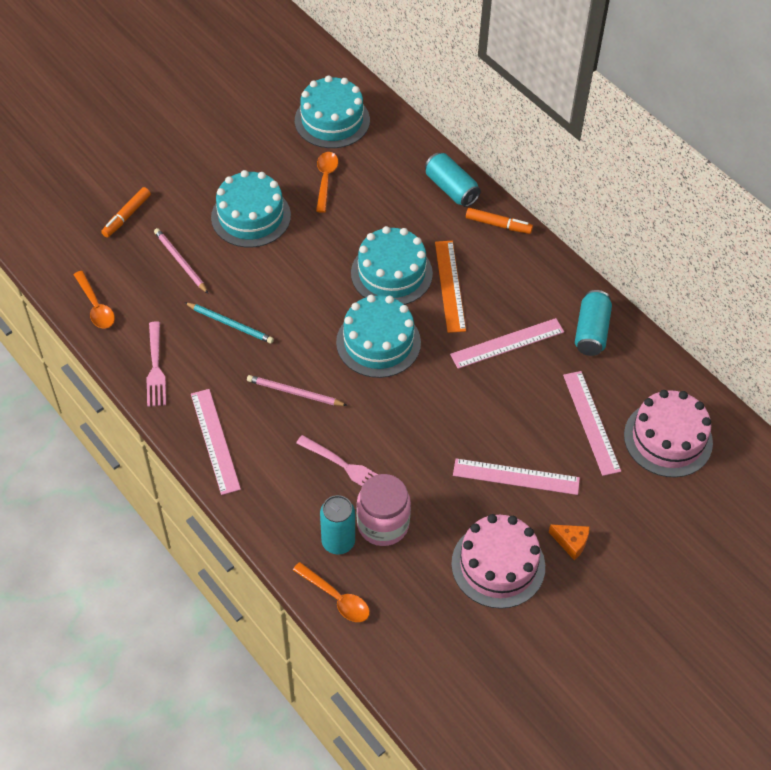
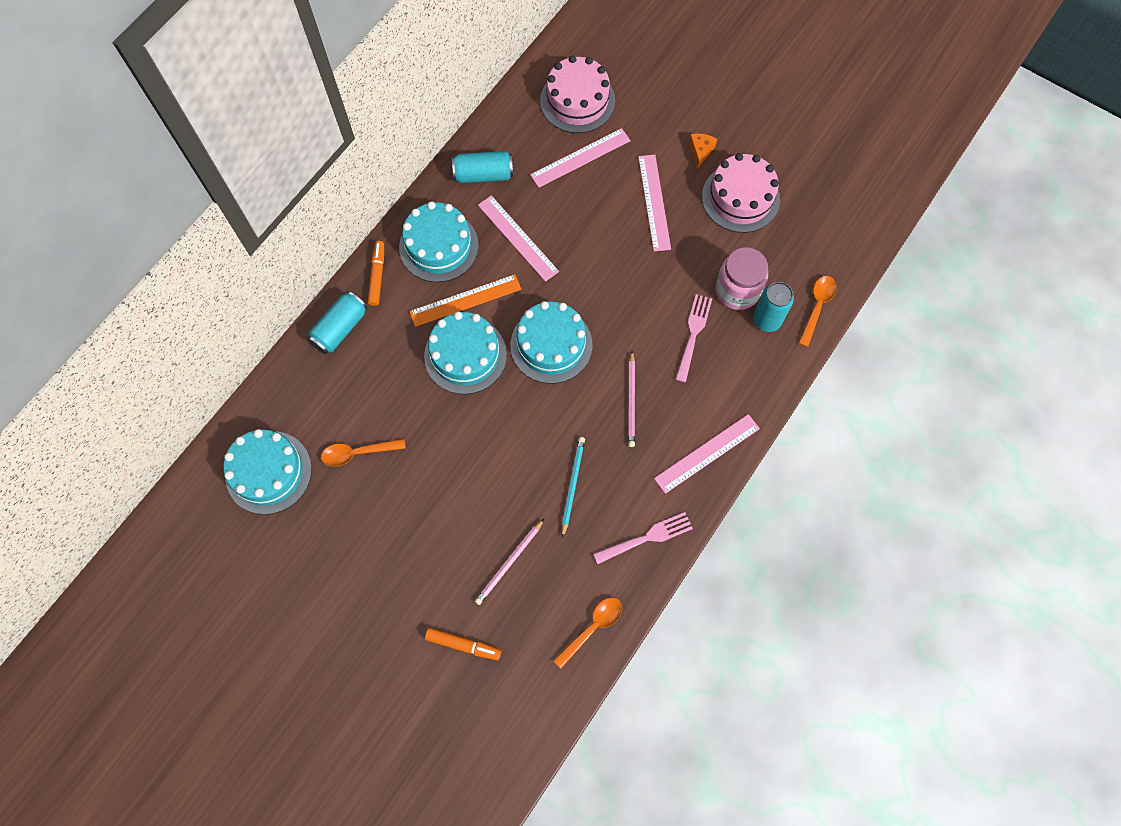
camera: 105 degrees left, 15 degrees up
(251, 216) = (428, 512): turquoise cake -> turquoise cake (438, 246)

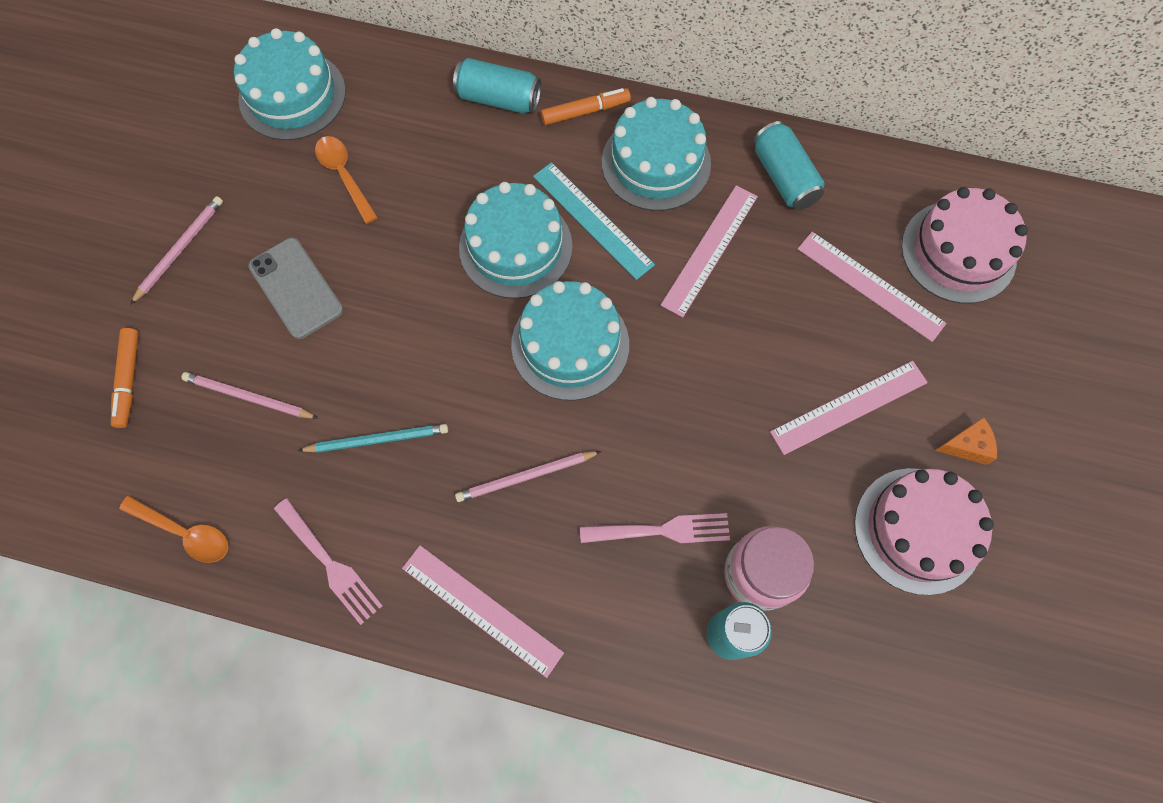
camera: 70 degrees right, 0 degrees up
(369, 586) = (180, 249): none -> pink pencil
(437, 510) = (296, 288): none -> grey phone
(465, 300) = (592, 220): orange ruler -> turquoise ruler
(817, 307) = (785, 710): orange spoon -> none

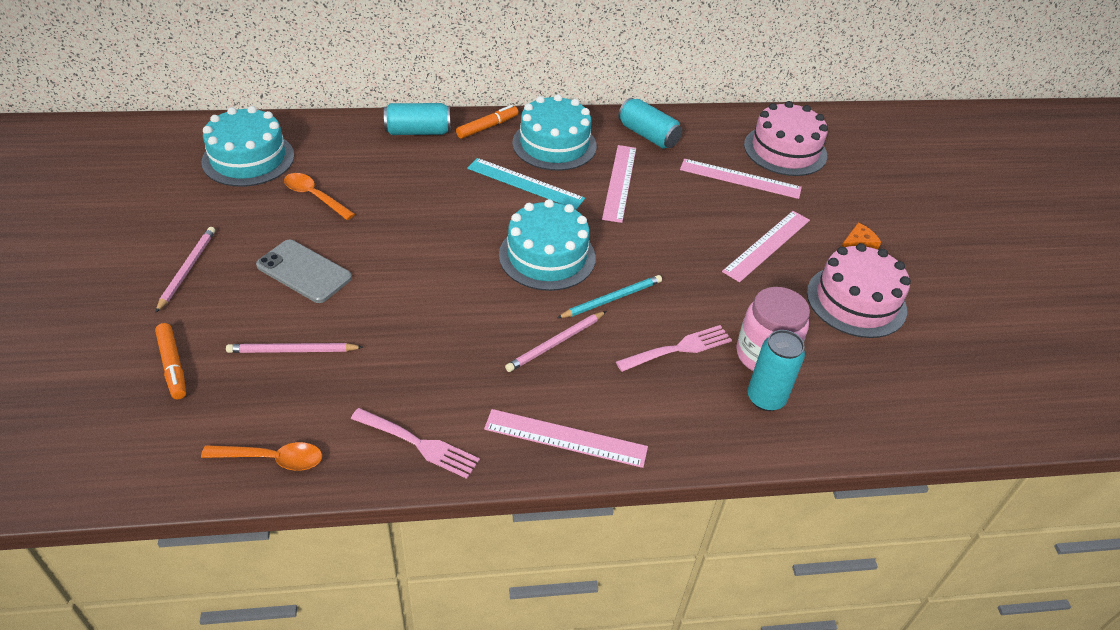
camera: 25 degrees left, 25 degrees down
(378, 439) = (421, 350): turquoise pencil -> turquoise pencil (612, 299)
(515, 247) = (474, 210): turquoise cake -> none

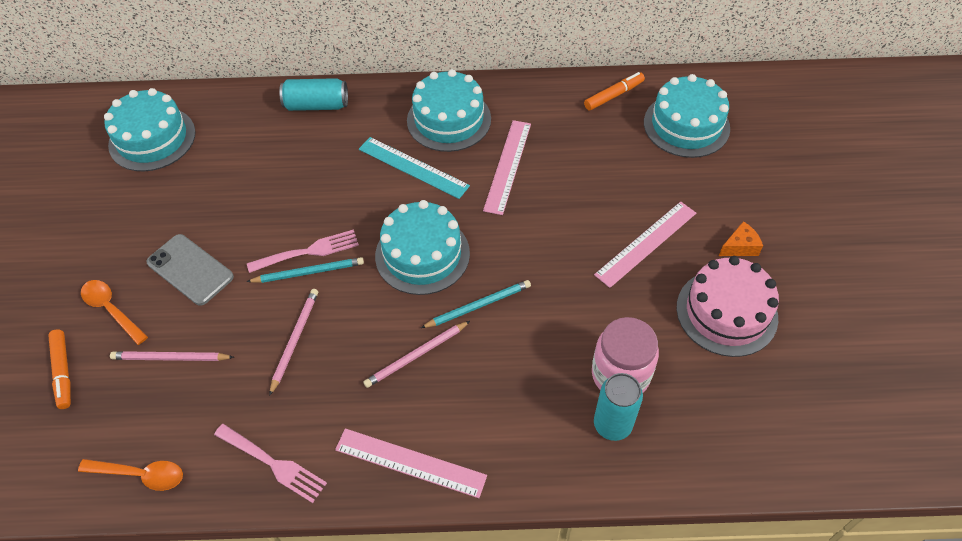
camera: 10 degrees right, 10 degrees up
(187, 269) = (85, 266): pink pencil -> pink pencil (295, 340)
(314, 196) = (209, 183): orange spoon -> orange spoon (111, 310)
(431, 272) = (309, 272): none -> turquoise pencil
(487, 127) = (385, 99): orange marker -> orange marker (613, 95)
(648, 135) = (546, 107): turquoise can -> none
(678, 349) = (534, 365): pink fork -> pink fork (307, 252)
(740, 179) = (632, 161): pink ruler -> none
(785, 150) = (686, 125): pink cake -> turquoise cake

